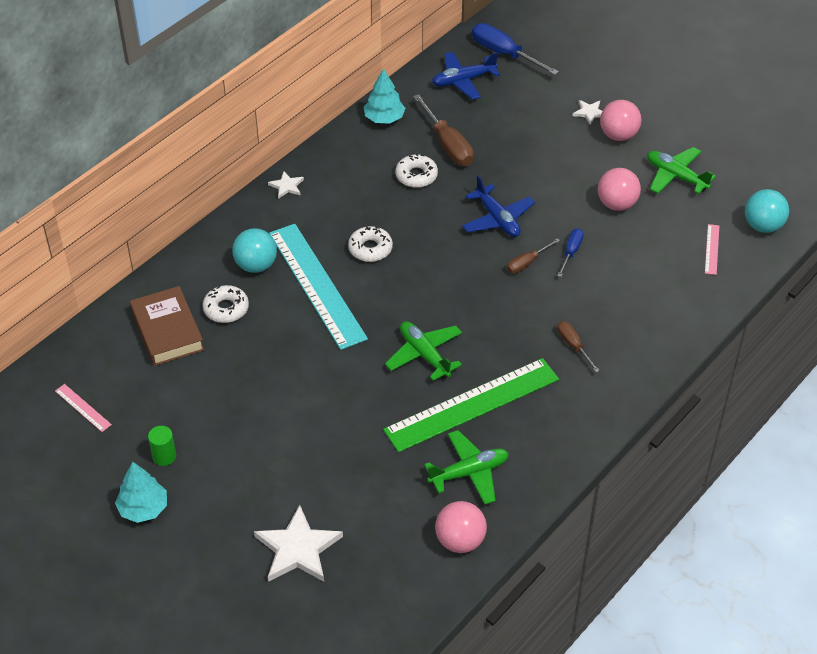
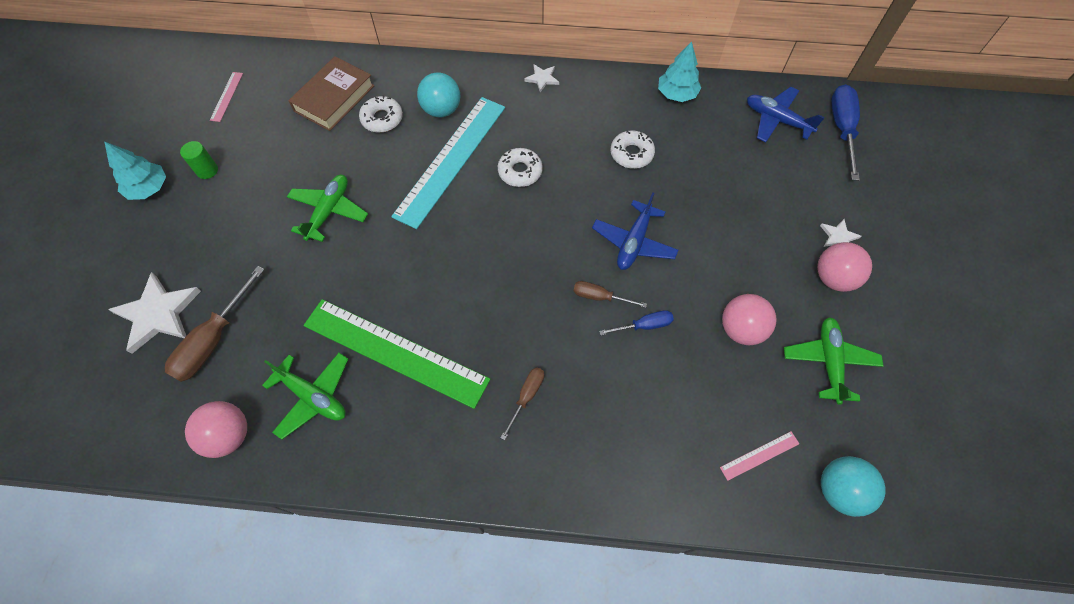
camera: 55 degrees right, 15 degrees up
(424, 355) = (428, 281): green plane -> green plane (329, 211)
(448, 145) = (689, 154): brown screwdriver -> brown screwdriver (213, 340)

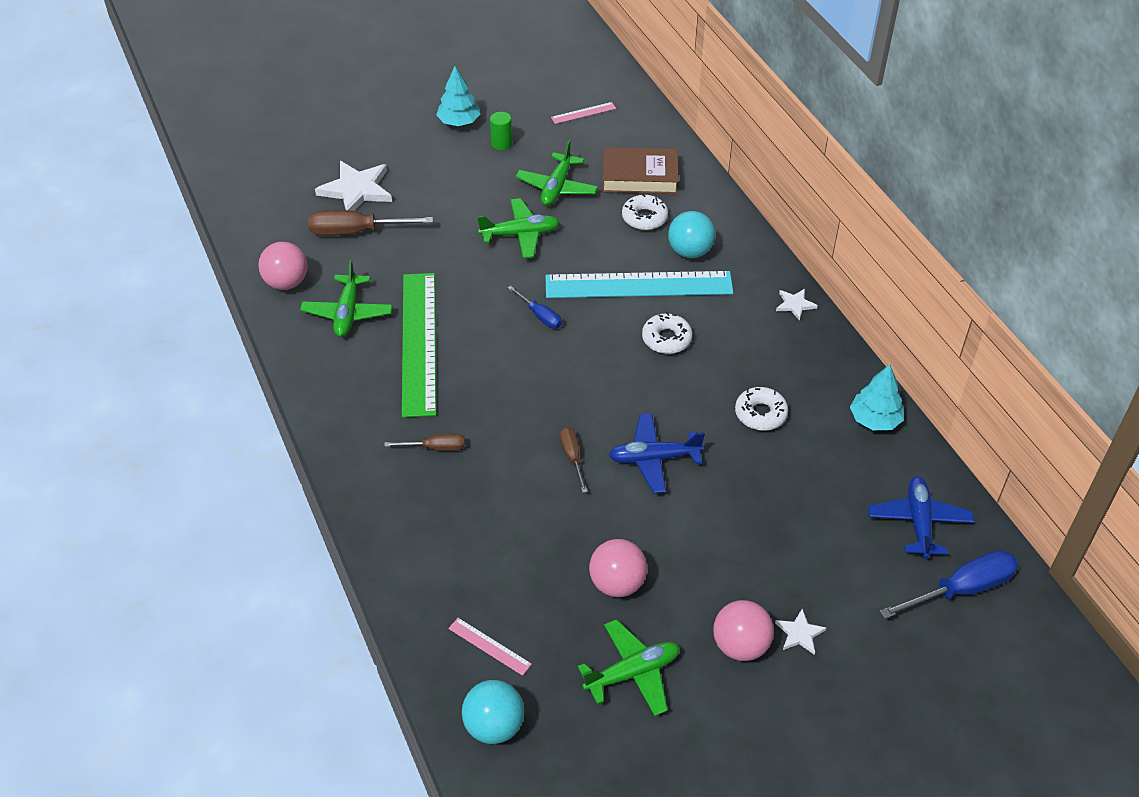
camera: 60 degrees right, 15 degrees down
(296, 158) = (557, 187): none -> green plane
(644, 325) = (566, 503): blue screwdriver -> blue screwdriver (540, 316)

